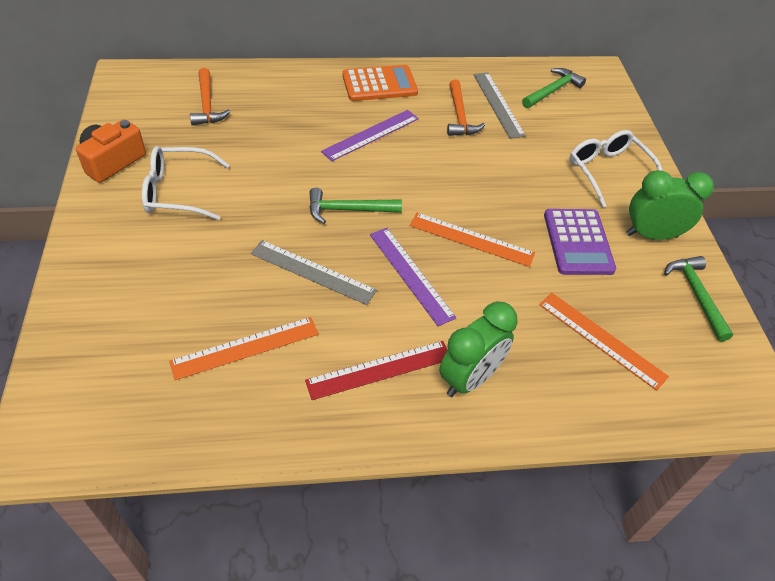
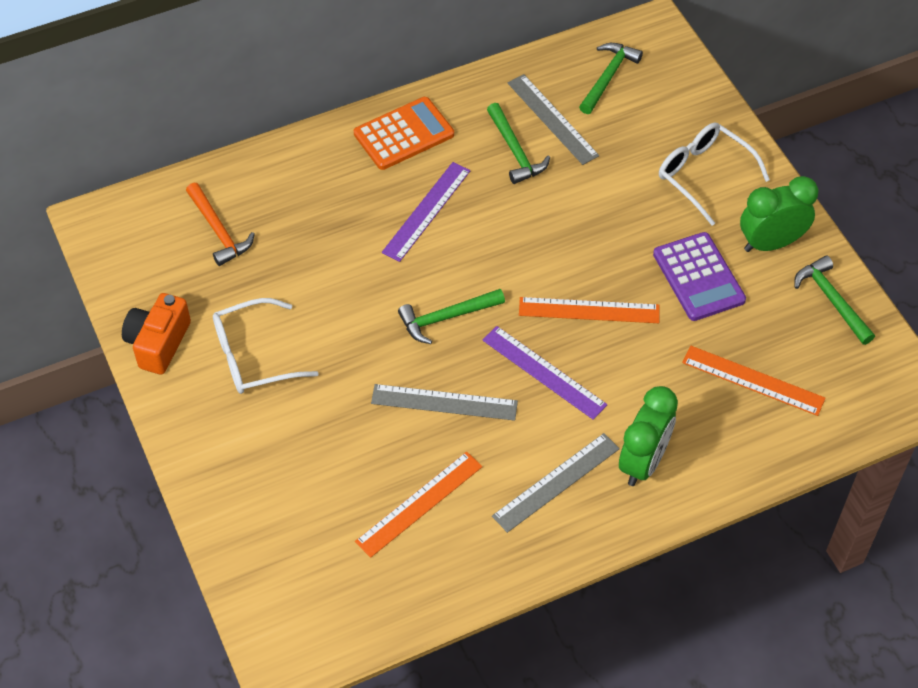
camera: 15 degrees left, 5 degrees up
(379, 370) = (556, 482): red ruler -> grey ruler
(459, 116) = (515, 151): orange hammer -> green hammer

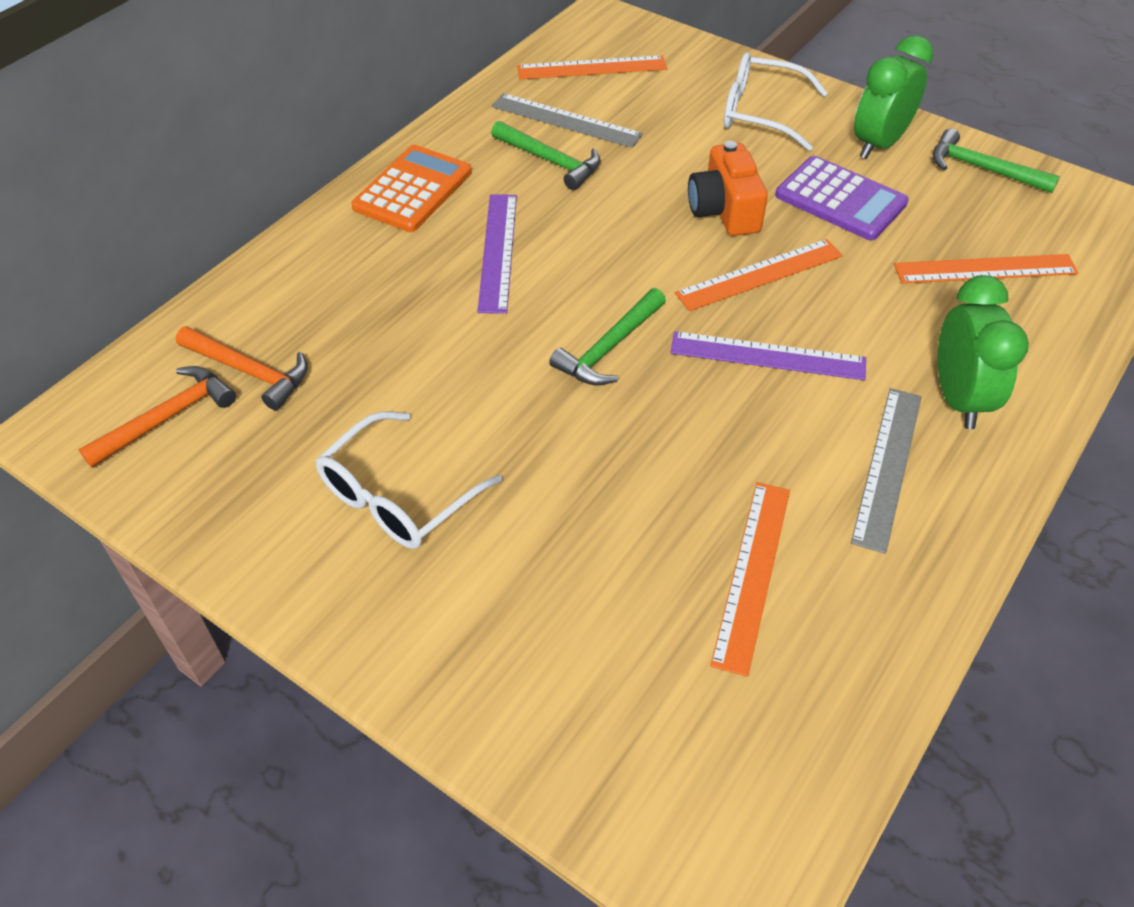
camera: 30 degrees left, 5 degrees down
(155, 241) = (167, 418): none -> orange hammer
(158, 343) = (251, 540): orange camera -> orange camera (724, 210)
(444, 402) = (683, 440): grey ruler -> none
(608, 77) = (592, 68): green hammer -> orange ruler

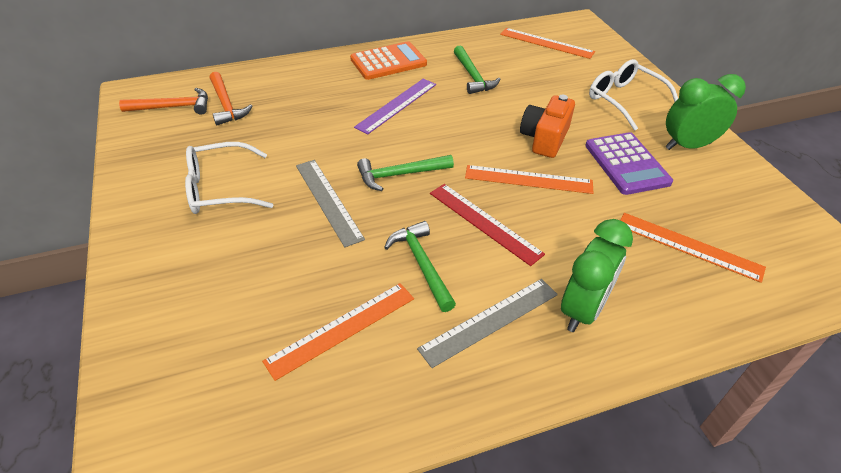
camera: 35 degrees right, 5 degrees down
(566, 120) = (503, 61): grey ruler -> grey ruler (328, 201)
(767, 356) = (484, 222): purple ruler -> red ruler
(982, 169) = (752, 189): green hammer -> green hammer (422, 264)

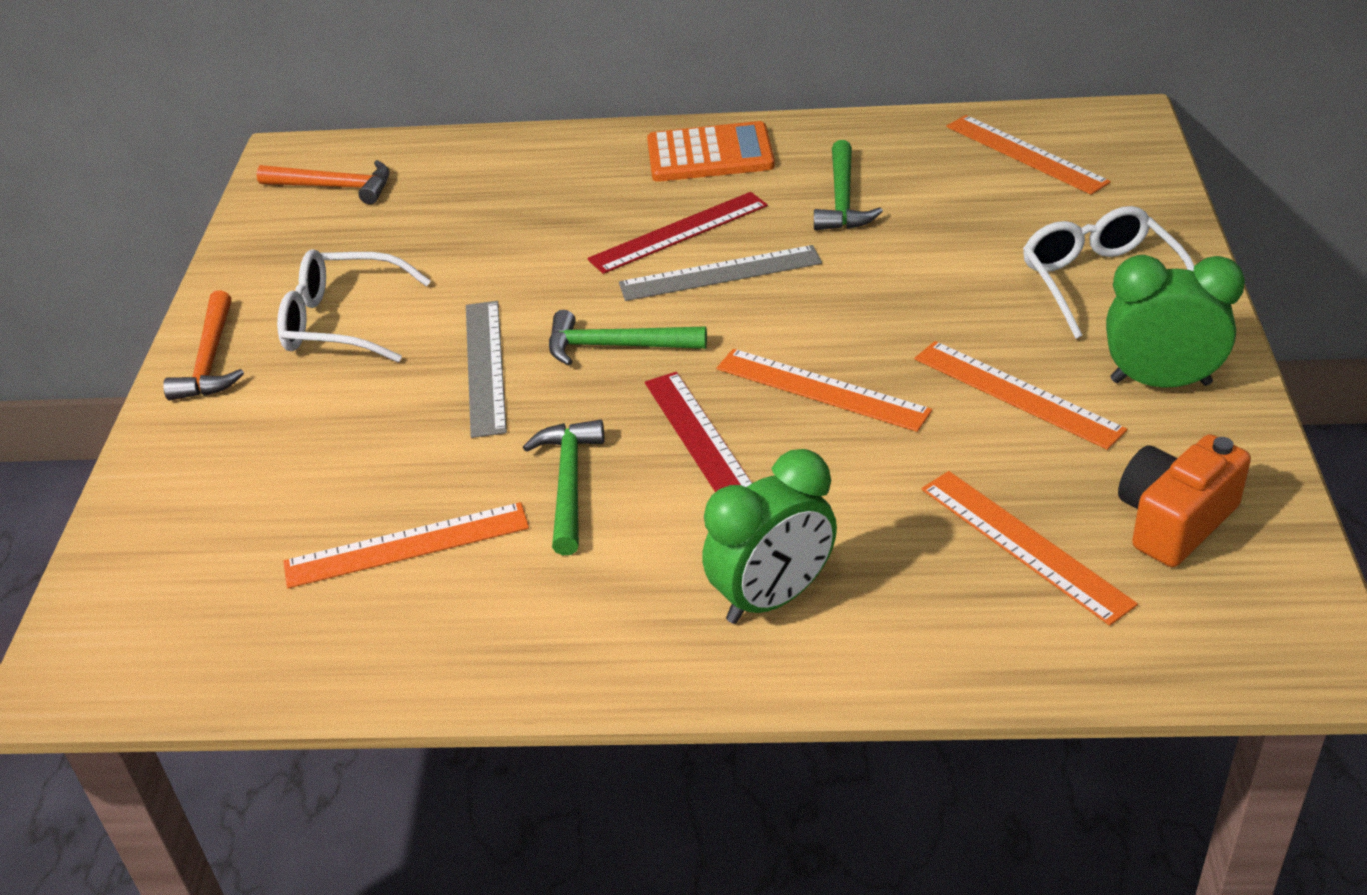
camera: 25 degrees right, 5 degrees down
(226, 105) = (412, 194): orange hammer -> orange hammer (210, 360)
(396, 105) = (678, 232): purple ruler -> red ruler
(490, 321) = (620, 582): grey ruler -> grey ruler (720, 273)
(544, 139) = (897, 327): orange camera -> orange camera (1174, 521)
(626, 164) = (1017, 394): purple calculator -> orange ruler

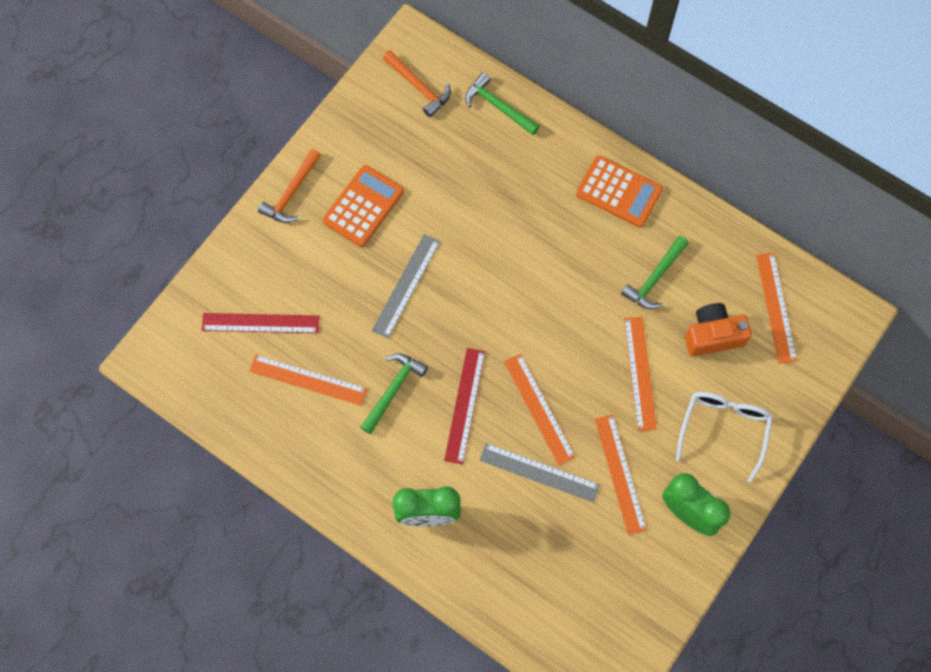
camera: 30 degrees right, 30 degrees up
(343, 322) = (363, 206): white glasses -> orange calculator
(616, 346) = (471, 313): green hammer -> green hammer (498, 106)
(678, 232) = (558, 247): red ruler -> red ruler (260, 323)
(720, 273) = (554, 294): grey ruler -> grey ruler (539, 472)
(1024, 545) = (547, 560): orange ruler -> orange ruler (640, 373)
(1174, 521) = (618, 592): orange camera -> orange camera (713, 335)

